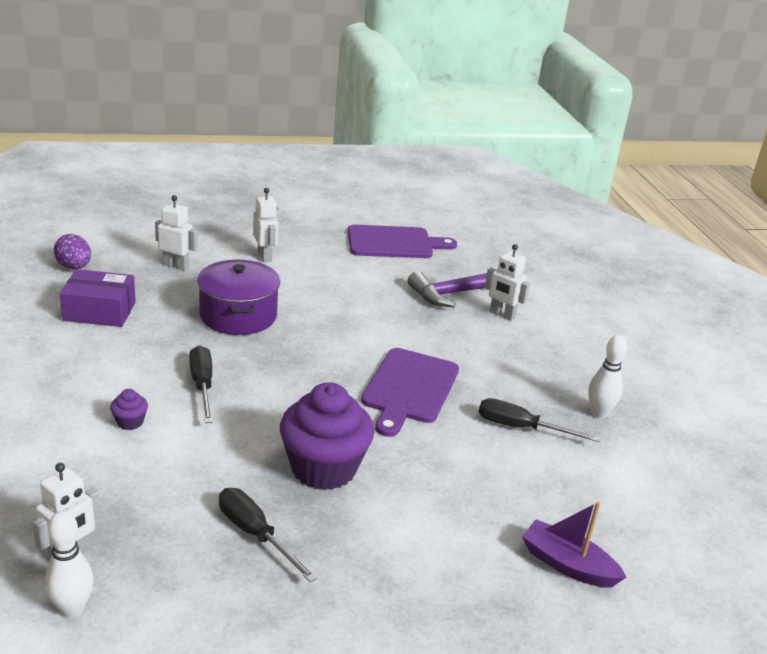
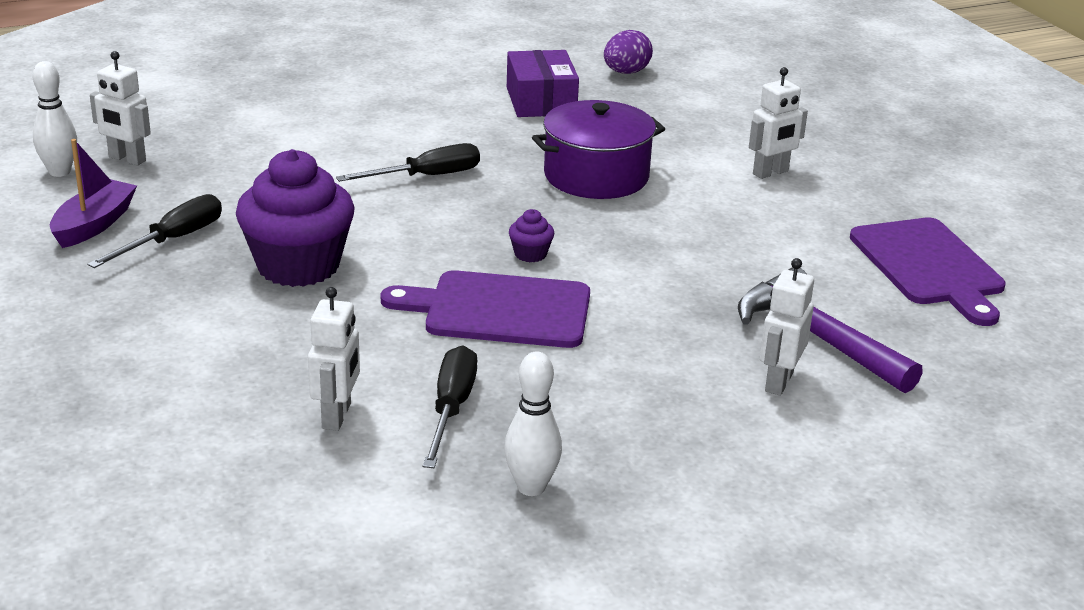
camera: 80 degrees right, 0 degrees up
(130, 422) = (337, 151): purple cupcake -> purple cupcake (530, 254)
(176, 266) = (685, 123): white robot -> white robot (337, 416)
(567, 565) = (157, 452): purple boat -> purple boat (94, 224)

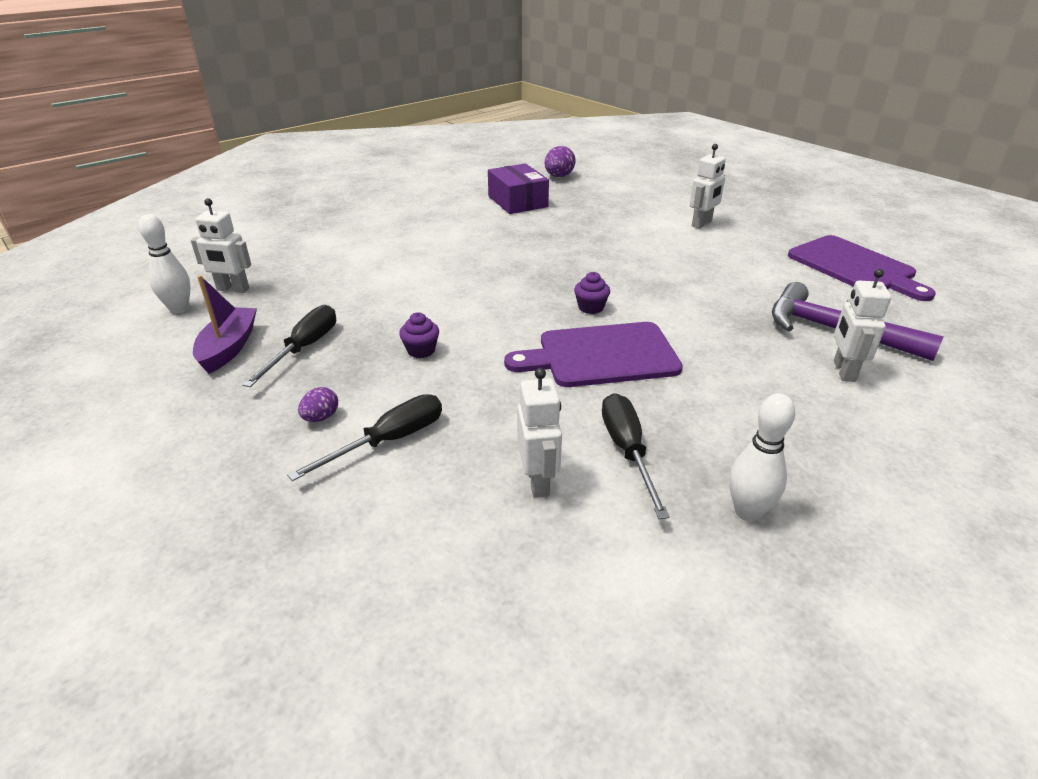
camera: 15 degrees left, 5 degrees up
(154, 313) = (321, 417): none -> purple egg
(298, 266) = (421, 350): purple cupcake -> purple cupcake, size x0.41
(426, 177) = (475, 264): black screwdriver -> black screwdriver (388, 441)
(596, 176) = (592, 244): purple pot -> none

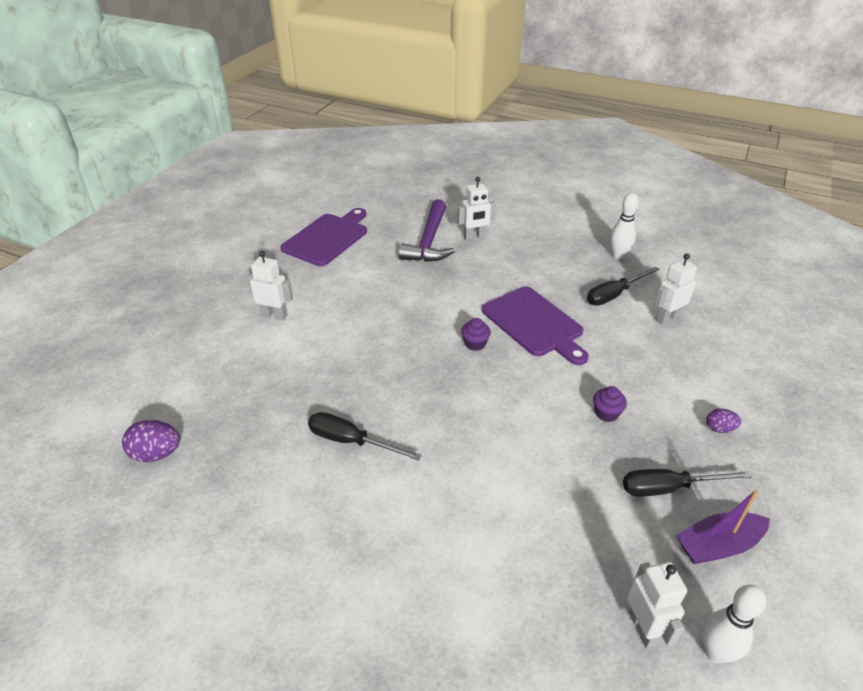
camera: 115 degrees left, 5 degrees up
(388, 441) = (702, 385): black screwdriver -> black screwdriver (351, 441)
(517, 201) = (263, 465): purple box -> none

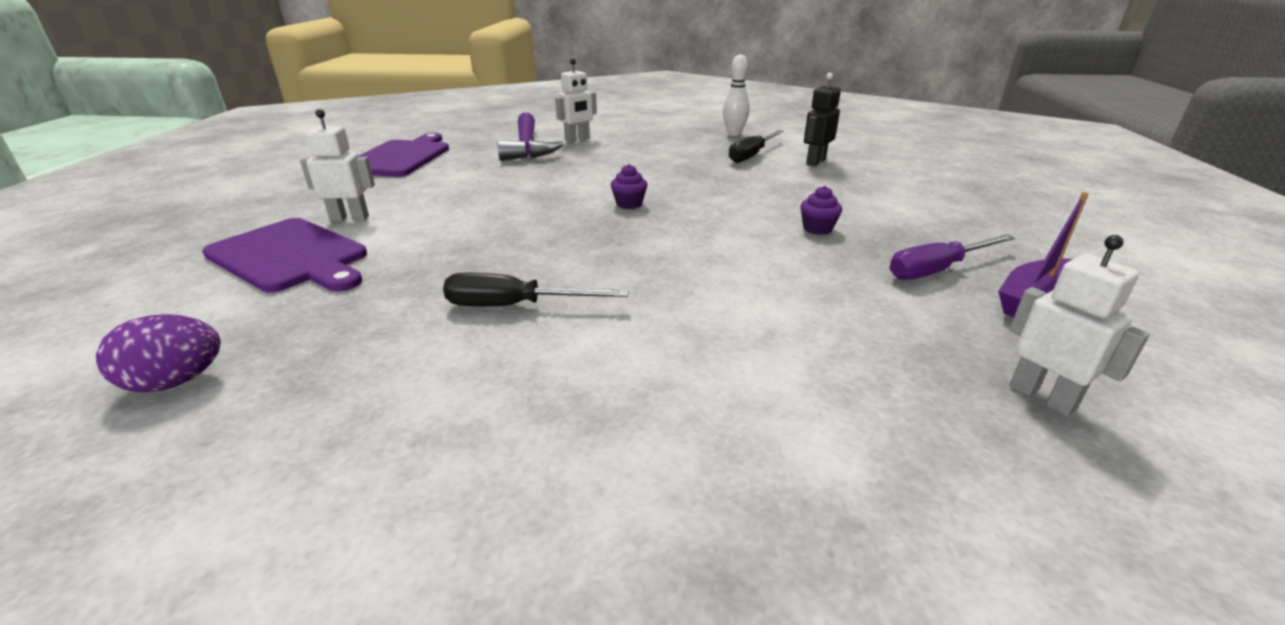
camera: 20 degrees left, 10 degrees down
(534, 324) = (685, 182): purple cutting board -> purple cutting board (290, 257)
(667, 318) = (815, 162): white robot -> black robot
(668, 488) = (937, 270): black screwdriver -> purple screwdriver
(715, 652) = (1143, 396): white bowling pin -> none
(719, 428) = (939, 220): purple egg -> none

